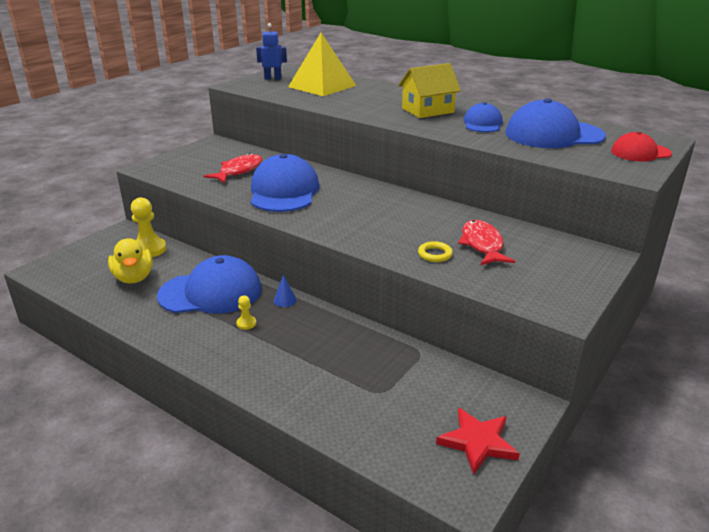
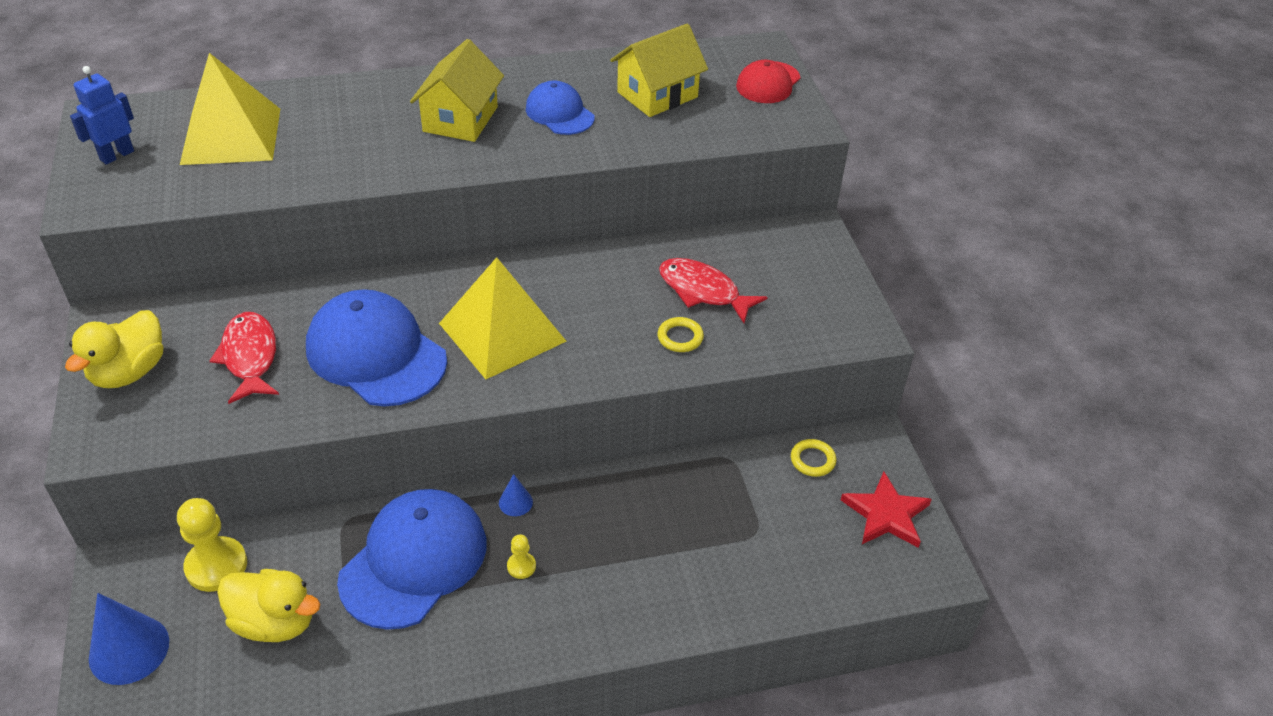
camera: 50 degrees left, 15 degrees up
(84, 255) = (129, 649): none -> blue cone
(195, 156) = (129, 372): none -> yellow duck
(349, 210) = (502, 332): none -> yellow pyramid
(470, 385) = (812, 460): none -> yellow ring
(554, 135) = (657, 94): blue cap -> yellow house

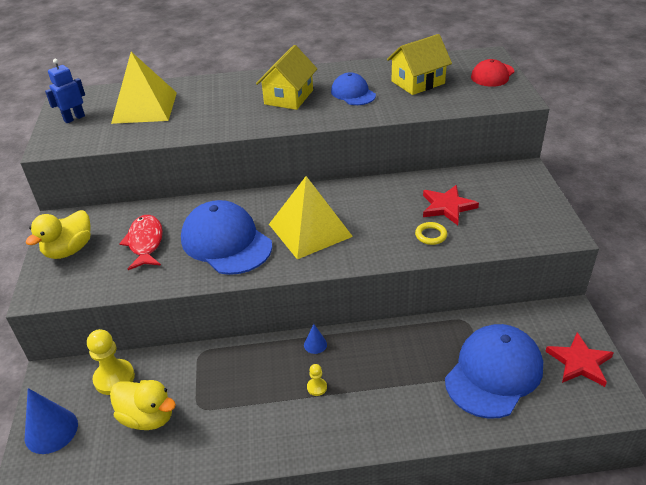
camera: 10 degrees right, 5 degrees down
(414, 561) = (244, 380): blue cap -> blue cap (494, 373)
(703, 291) = (447, 207): red fish -> red star
(812, 460) = (524, 323): yellow ring -> none

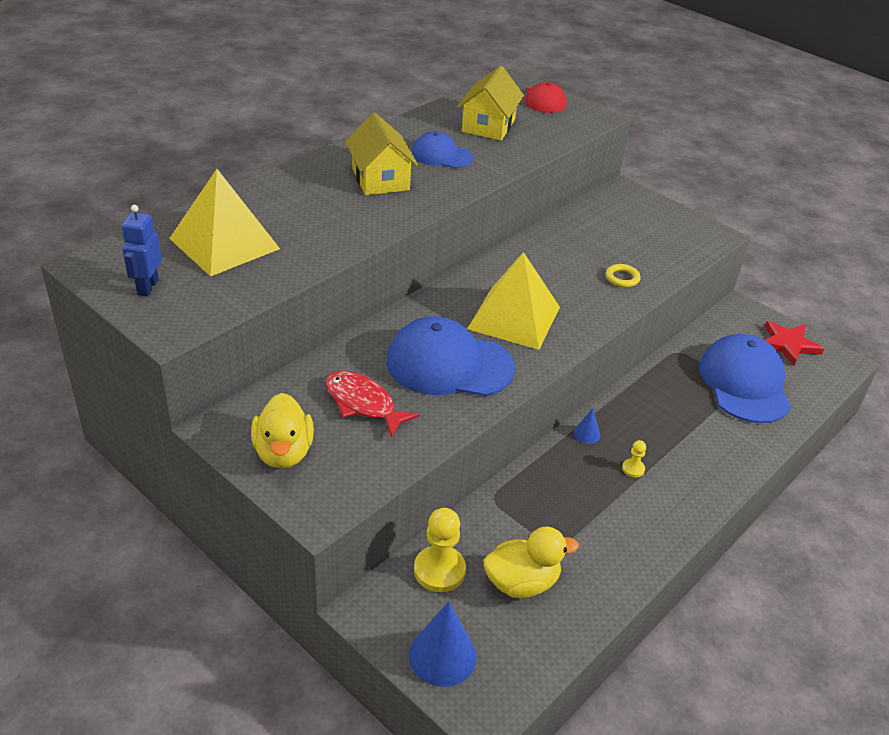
camera: 45 degrees left, 0 degrees up
(447, 207) = (603, 247): red star -> none

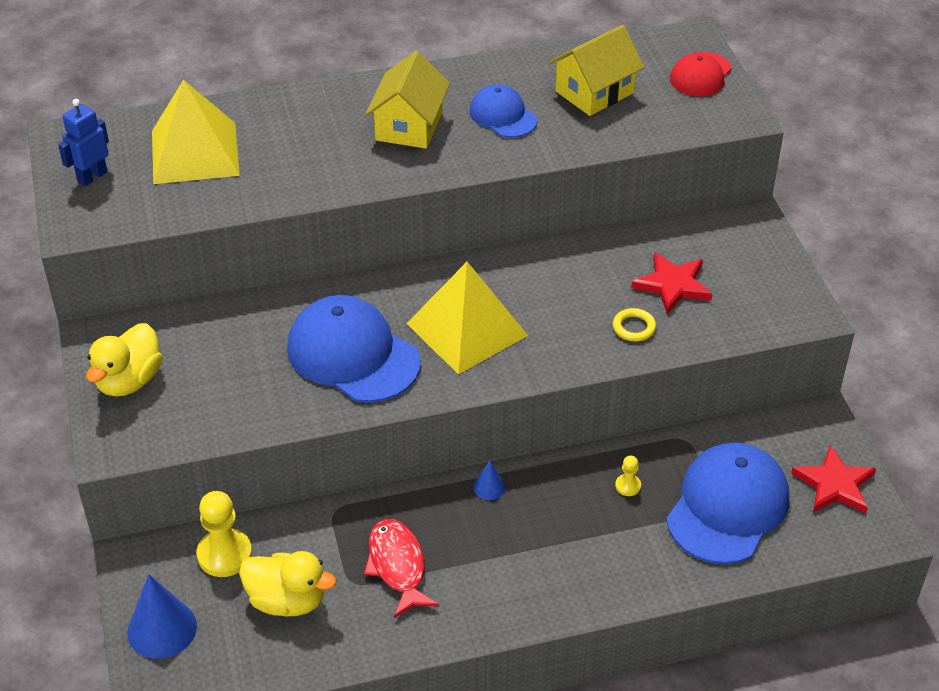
camera: 35 degrees right, 5 degrees up
(363, 404) = (237, 362): red fish -> red fish (398, 566)
(618, 244) = (672, 285): none -> red star
(633, 469) = (502, 544): yellow pawn -> yellow pawn (628, 486)

